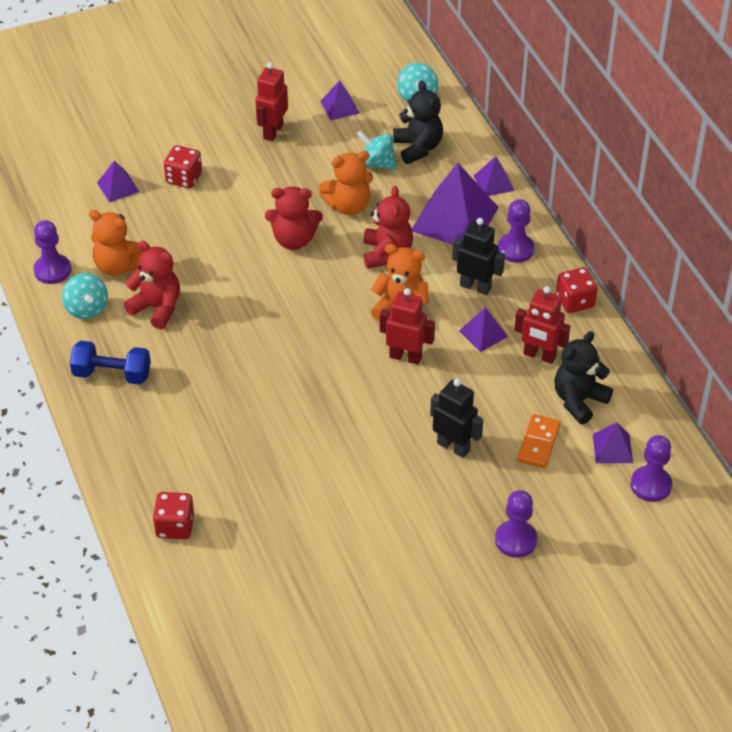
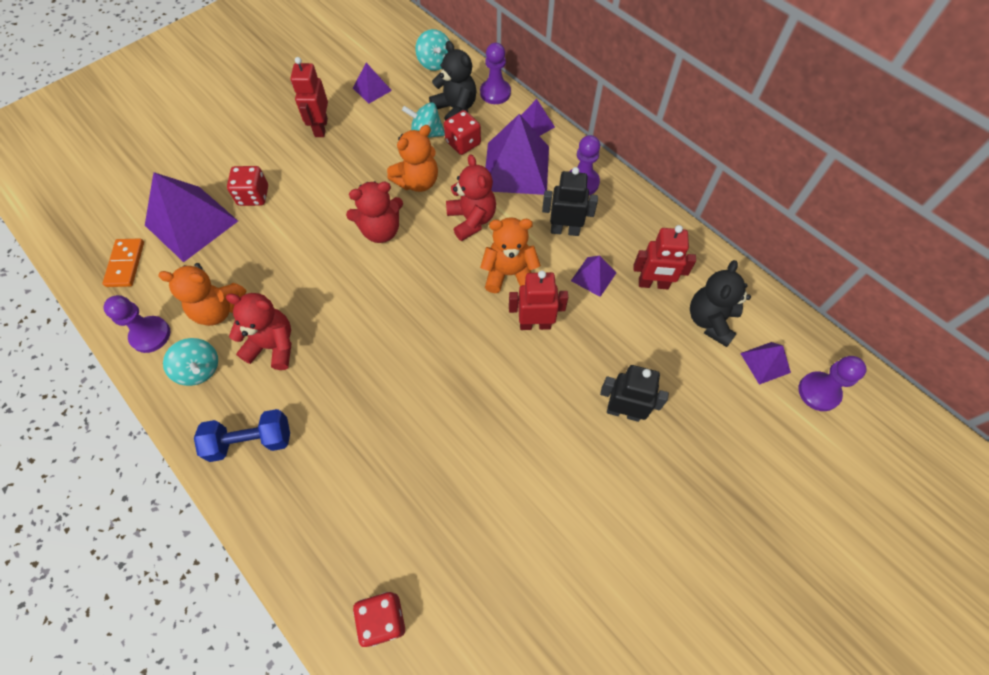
camera: 20 degrees left, 15 degrees up
(118, 187) = (191, 223): purple pyramid -> purple pyramid, size x2.05
(516, 540) = (732, 503): purple pawn -> purple pawn (495, 93)
(538, 443) = (698, 380): orange domino -> orange domino (126, 264)
(575, 301) = (656, 219): red dice -> red dice (463, 143)

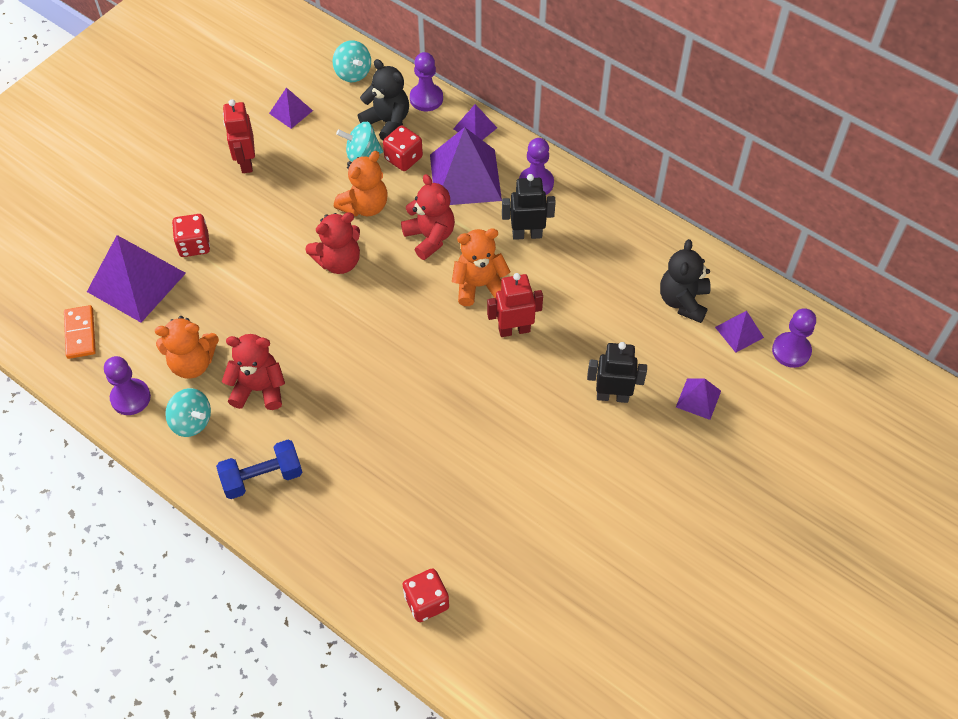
camera: 10 degrees left, 5 degrees down
(593, 276) = (563, 276): purple pyramid -> purple pyramid (698, 399)
(653, 284) = (623, 274): red robot -> none

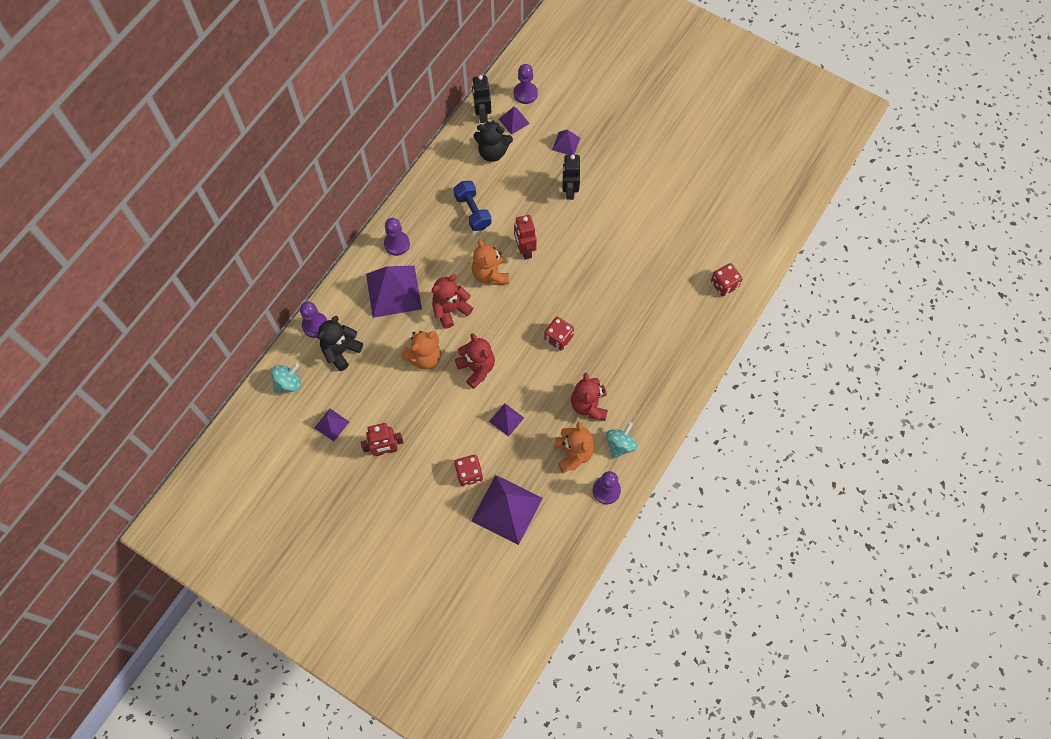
camera: 95 degrees left, 10 degrees up
(80, 333) = (556, 539): orange domino -> none
(262, 477) = (655, 391): blue dumbbell -> blue dumbbell (473, 211)
(362, 153) = (373, 365): turquoise spinning top -> none
(365, 206) = (424, 357): orange teddy bear -> orange teddy bear turned 105 degrees clockwise
(403, 158) = (377, 335): red dice -> red dice (558, 338)
(475, 128) = (345, 288): purple pyramid -> purple pyramid (506, 419)
(527, 234) = (443, 247): black robot -> black robot (482, 114)

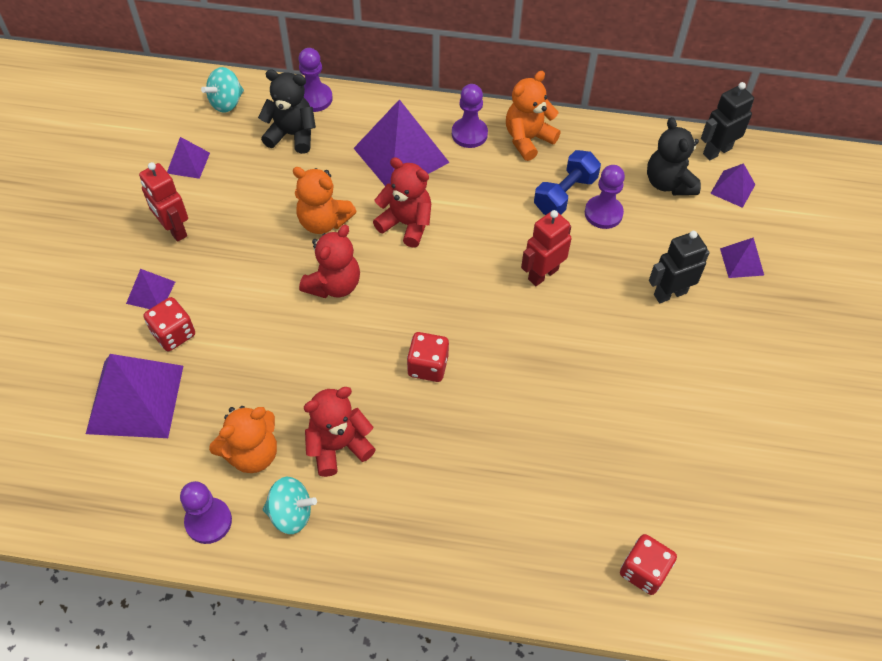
camera: 65 degrees right, 10 degrees down
(288, 383) = (226, 102): turquoise spinning top -> turquoise spinning top turned 105 degrees clockwise
(490, 274) = (483, 248): orange teddy bear -> orange teddy bear (528, 139)
(506, 419) = (272, 348): purple pyramid -> purple pyramid (150, 292)
(525, 93) = (784, 186): purple pawn -> purple pawn (603, 213)

